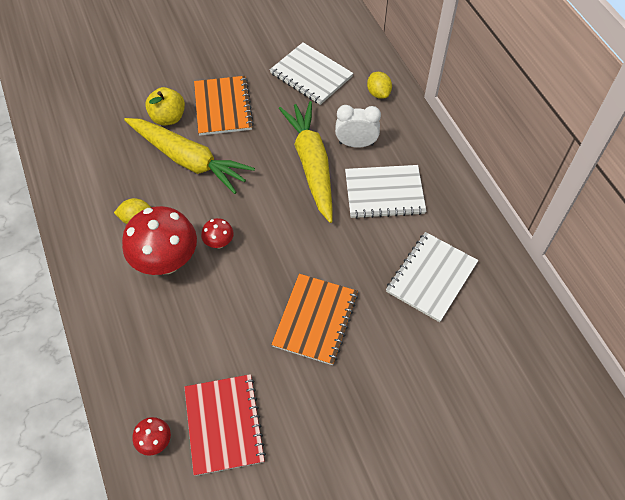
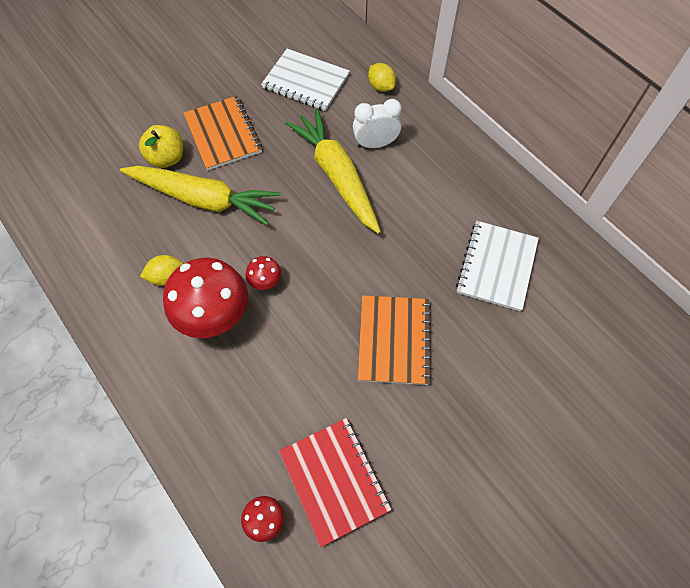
camera: 15 degrees left, 5 degrees up
(384, 193) = (421, 189): white notebook -> none

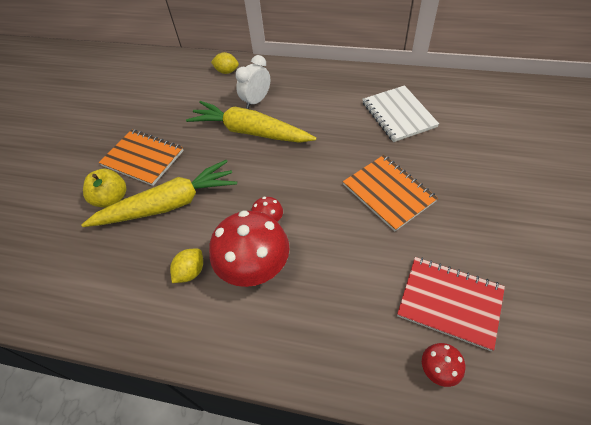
camera: 35 degrees left, 10 degrees down
(305, 81) = (173, 96): white notebook -> none

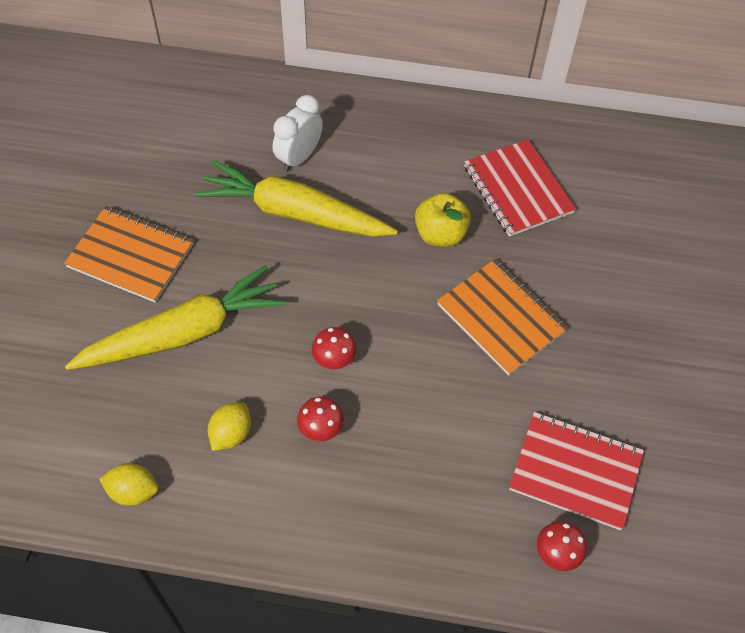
camera: 10 degrees left, 5 degrees up
(112, 199) = (95, 323): yellow apple -> yellow apple (440, 234)
(227, 71) = (245, 99): yellow lemon -> yellow lemon (133, 491)
(255, 269) = (321, 429): red mushroom -> red mushroom, size x0.46
(398, 115) = (517, 189): white notebook -> red notebook

